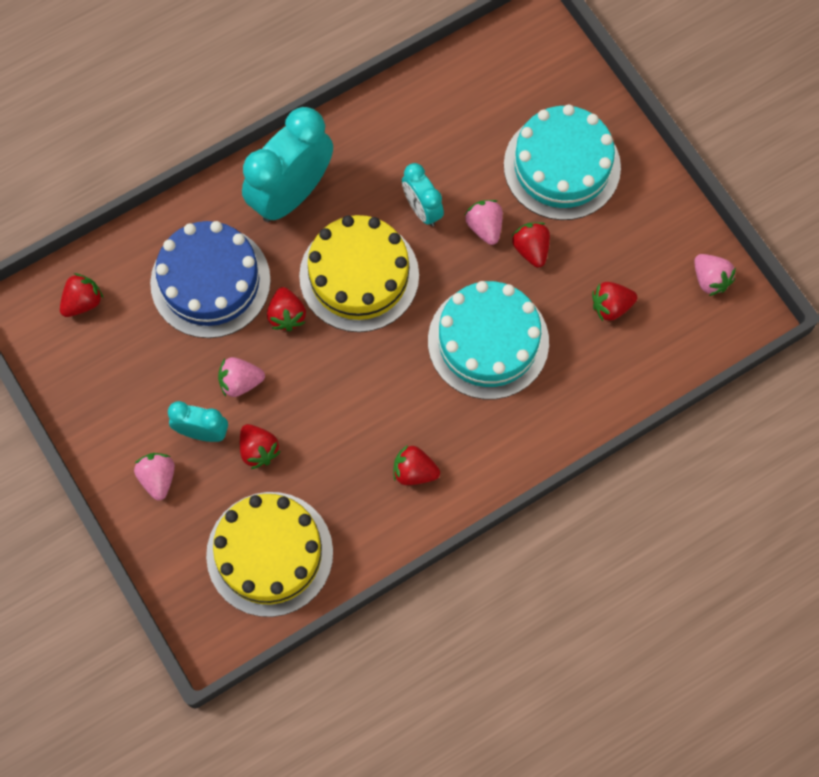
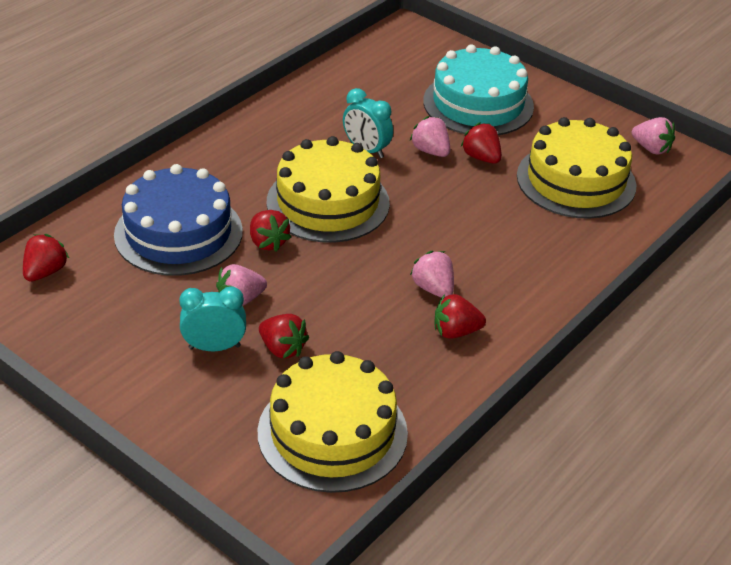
camera: 20 degrees left, 30 degrees down
(158, 478) = (178, 395): pink strawberry -> pink strawberry (433, 288)
(291, 194) = (236, 161): turquoise clock -> none
(488, 341) = (476, 224): turquoise cake -> none
(611, 306) = (576, 180): red strawberry -> yellow cake

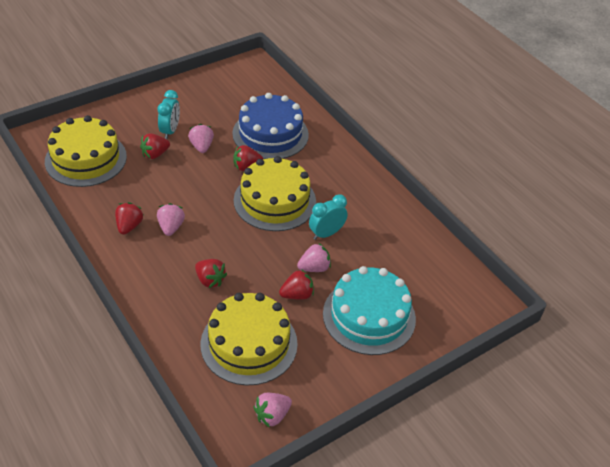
camera: 105 degrees right, 5 degrees up
(45, 272) = (257, 85): red strawberry -> red strawberry (210, 280)
(433, 288) = (171, 227): pink strawberry -> pink strawberry turned 75 degrees counterclockwise

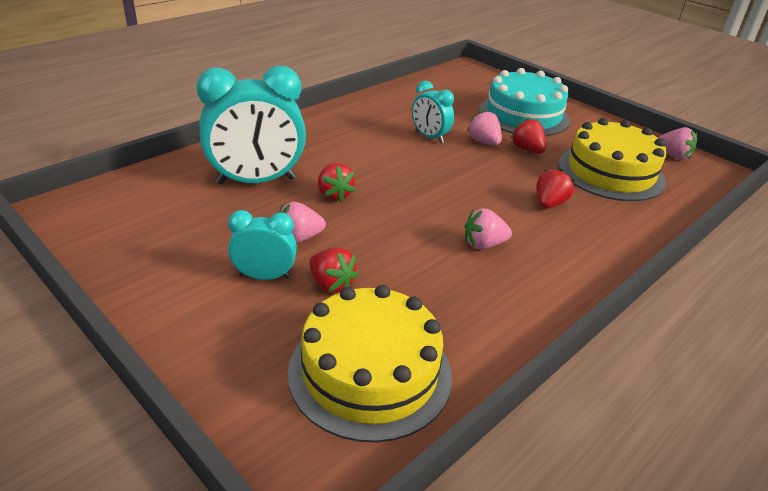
camera: 100 degrees left, 10 degrees down
(129, 226) = (505, 284): red strawberry -> none
(270, 134) = (256, 181): blue cake -> turquoise clock
(274, 201) = (392, 170): yellow cake -> none

